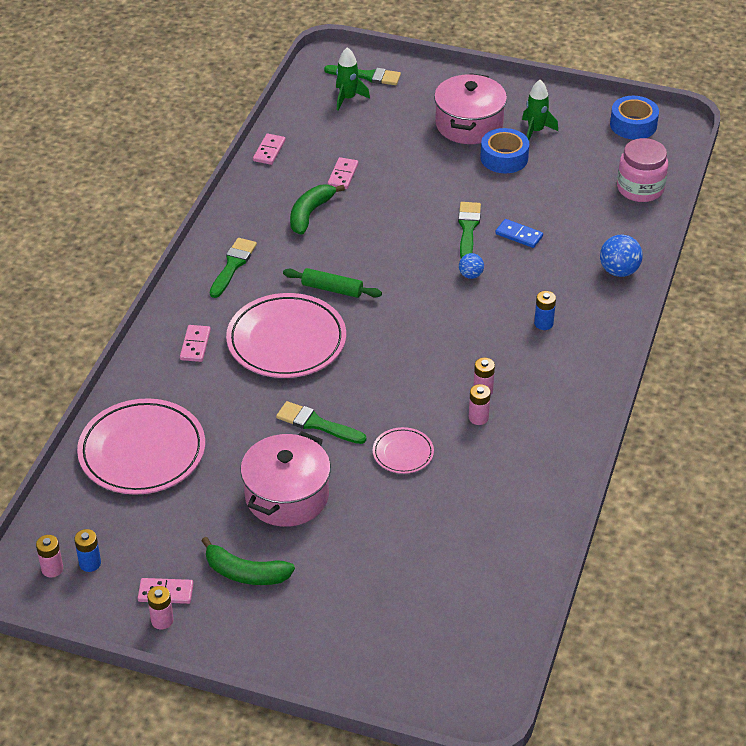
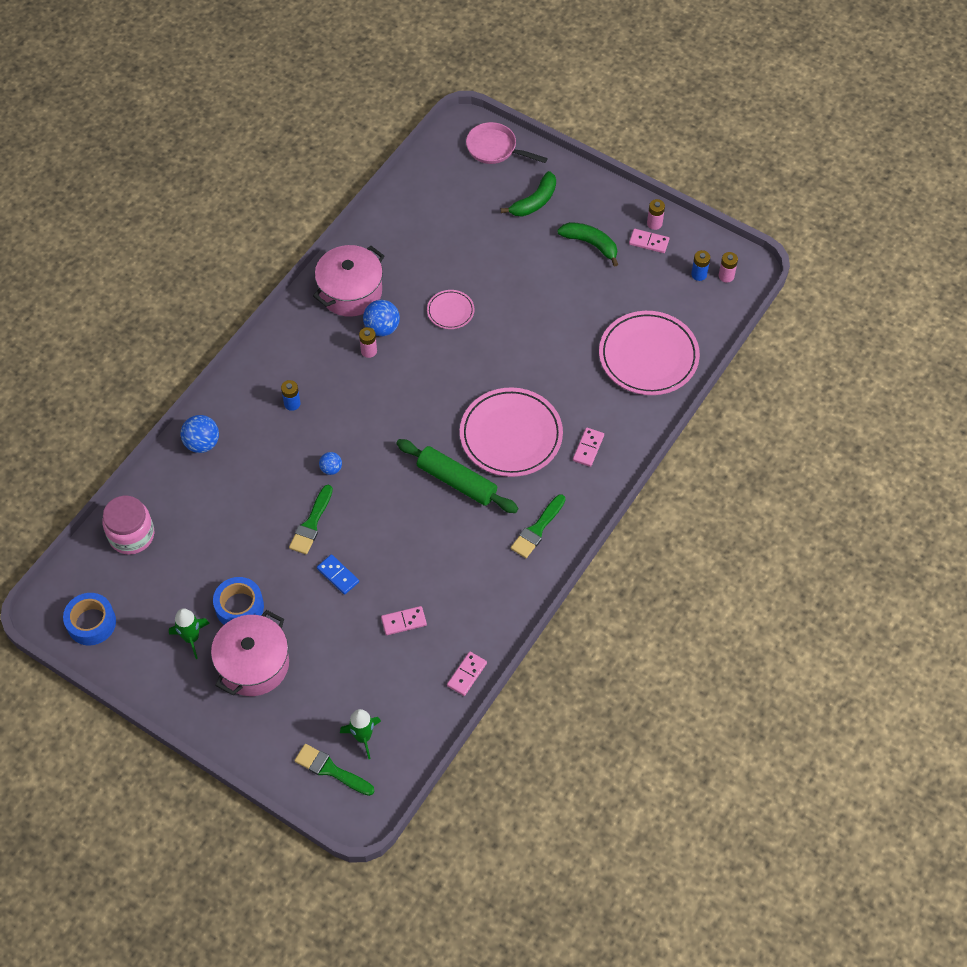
camera: 165 degrees left, 15 degrees up
(287, 496) = (547, 295): pink pot -> pink pot (350, 292)
(310, 214) = (450, 577): green banana -> green banana (534, 201)
(316, 424) = (508, 350): green brush -> none
(332, 289) = (456, 481): green rolling pin -> green rolling pin, size x1.53
(343, 175) = (403, 621): pink domino -> pink domino turned 45 degrees clockwise
(421, 683) = (495, 148): none -> pink pan
(478, 418) = (382, 328): pink battery -> blue ball
(519, 235) = (269, 504): blue domino -> blue domino (338, 575)

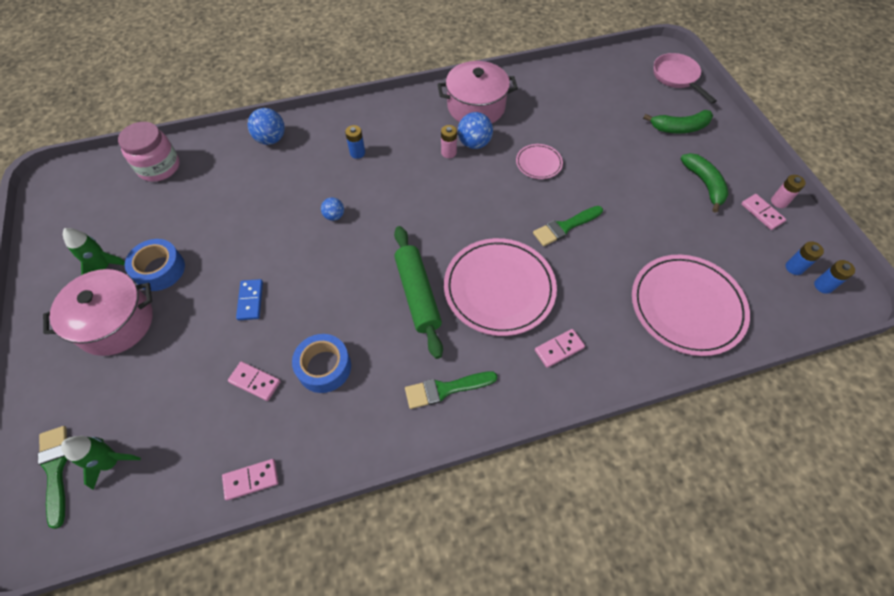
camera: 40 degrees right, 0 degrees up
(91, 623) = (64, 206): blue tape -> blue tape (324, 367)
(311, 524) = (276, 246): green brush -> green brush (565, 227)
(726, 276) = (823, 286): pink battery -> blue battery

